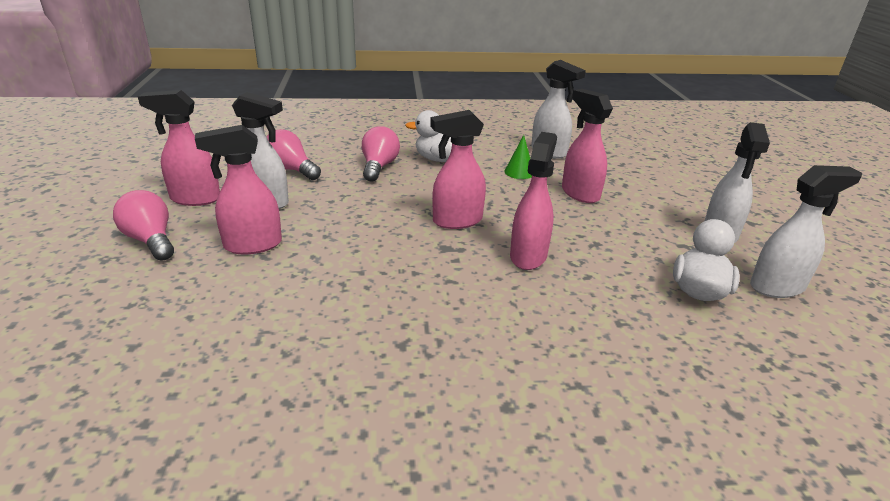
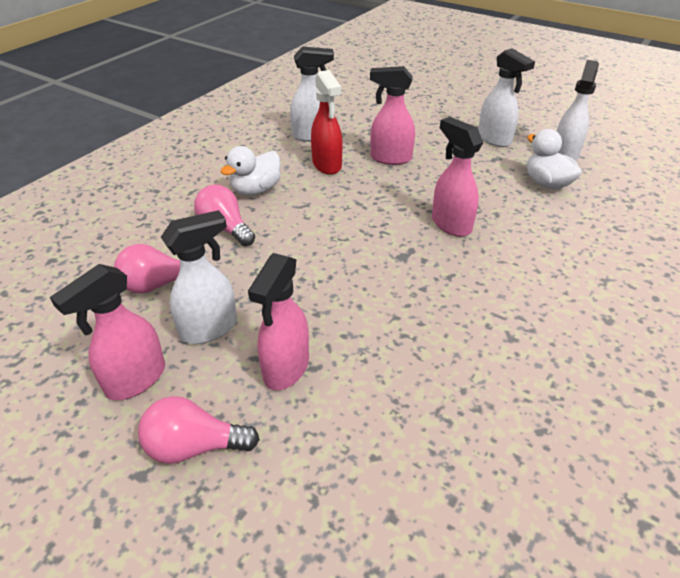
camera: 50 degrees left, 10 degrees up
(456, 221) = (369, 232): pink spray bottle -> none
(519, 172) = (327, 165): green cone -> red spray bottle

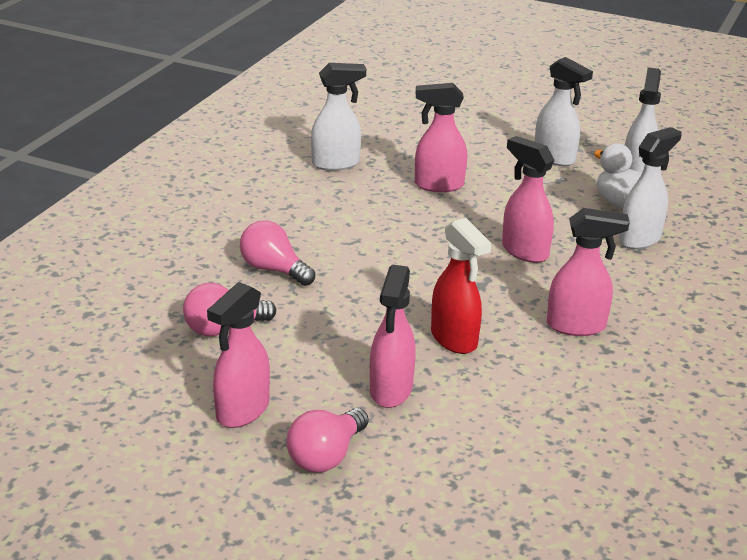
camera: 10 degrees left, 10 degrees down
(194, 446) = (326, 456): pink light bulb -> pink light bulb turned 45 degrees counterclockwise
(209, 328) = (298, 363): white spray bottle -> white spray bottle (640, 239)
(256, 190) = (292, 228): white duck -> none
(327, 165) = (366, 196): red spray bottle -> red spray bottle (454, 339)
(486, 308) = (577, 326): none -> pink spray bottle

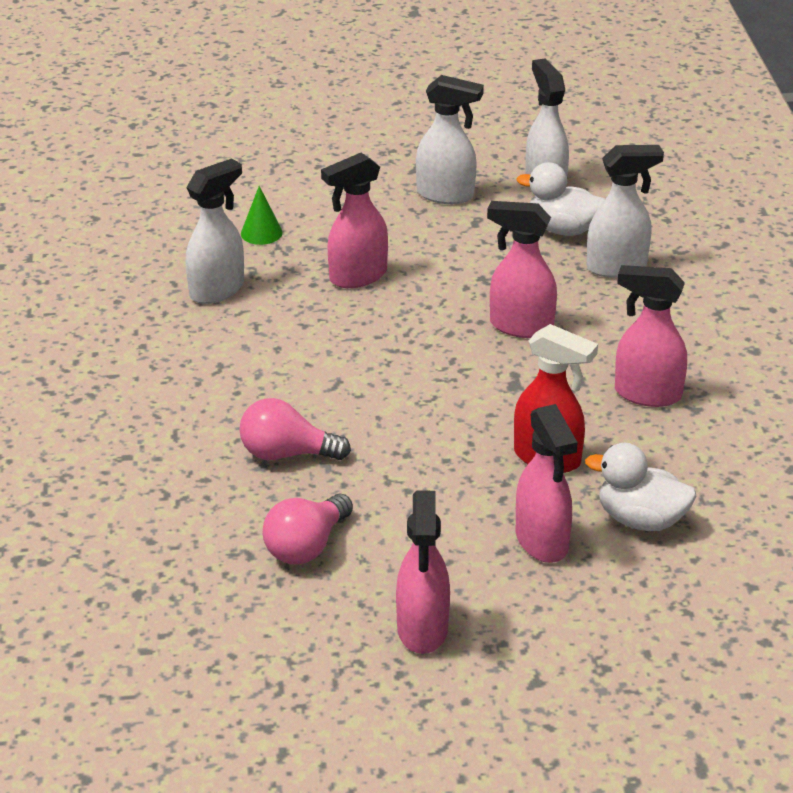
camera: 30 degrees left, 5 degrees up
(326, 456) = (550, 638): pink light bulb -> none
(401, 142) = (261, 233): none -> green cone
(483, 406) = (641, 520): none -> white duck
(577, 326) = (646, 394): pink spray bottle -> pink spray bottle turned 135 degrees counterclockwise
(640, 239) = (617, 267): white spray bottle -> white spray bottle turned 60 degrees clockwise

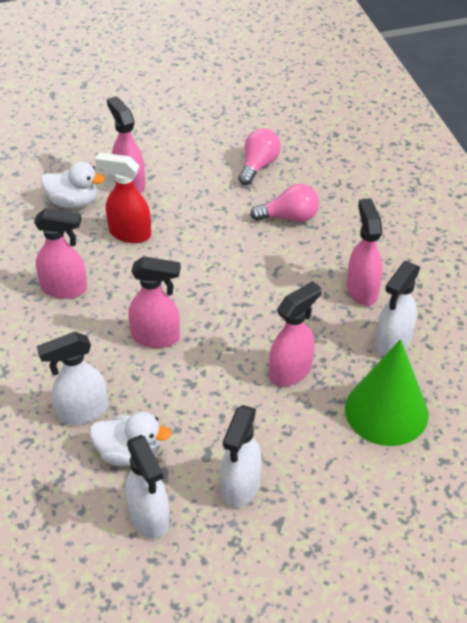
camera: 170 degrees right, 10 degrees up
(261, 233) = (386, 411): green cone -> green cone, size x2.33
(422, 630) = (187, 133): pink spray bottle -> pink spray bottle (362, 290)
(446, 195) = (240, 487): white spray bottle -> white spray bottle turned 75 degrees counterclockwise

